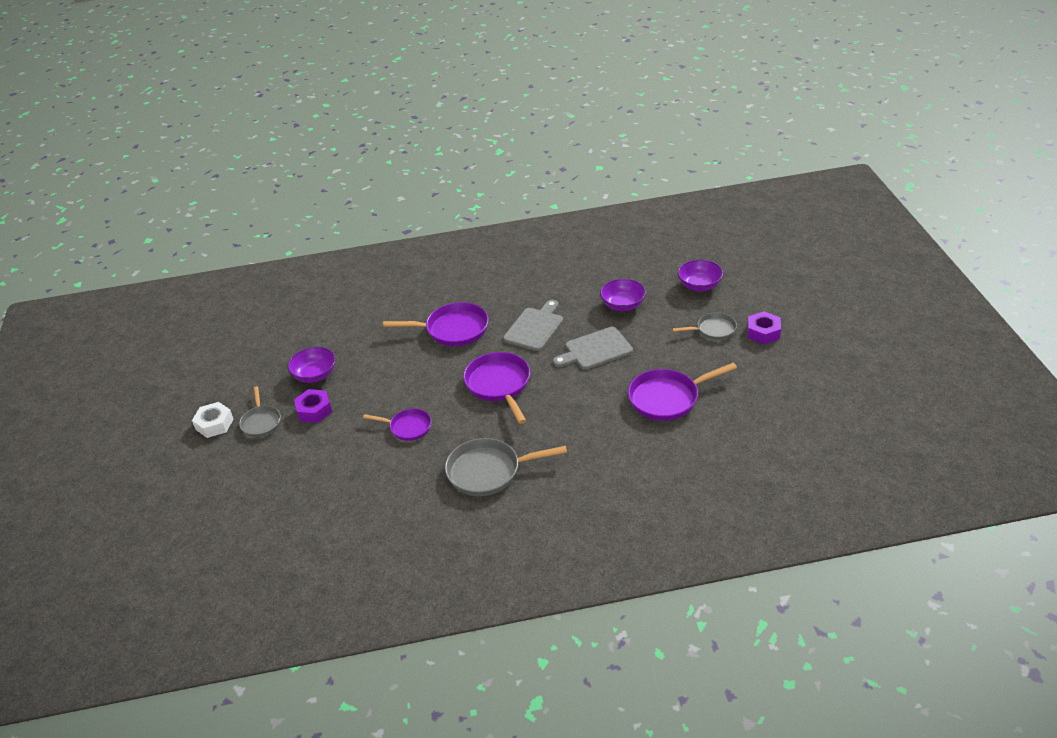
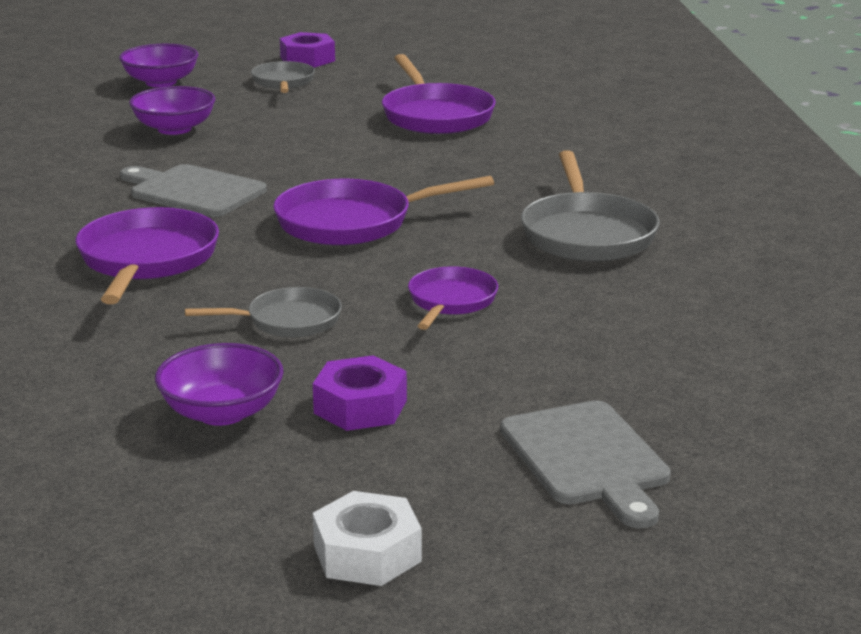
camera: 90 degrees left, 15 degrees down
(261, 422) = (381, 478): grey pan -> grey pan (287, 321)
(595, 350) = (289, 151): grey cutting board -> grey cutting board (587, 458)

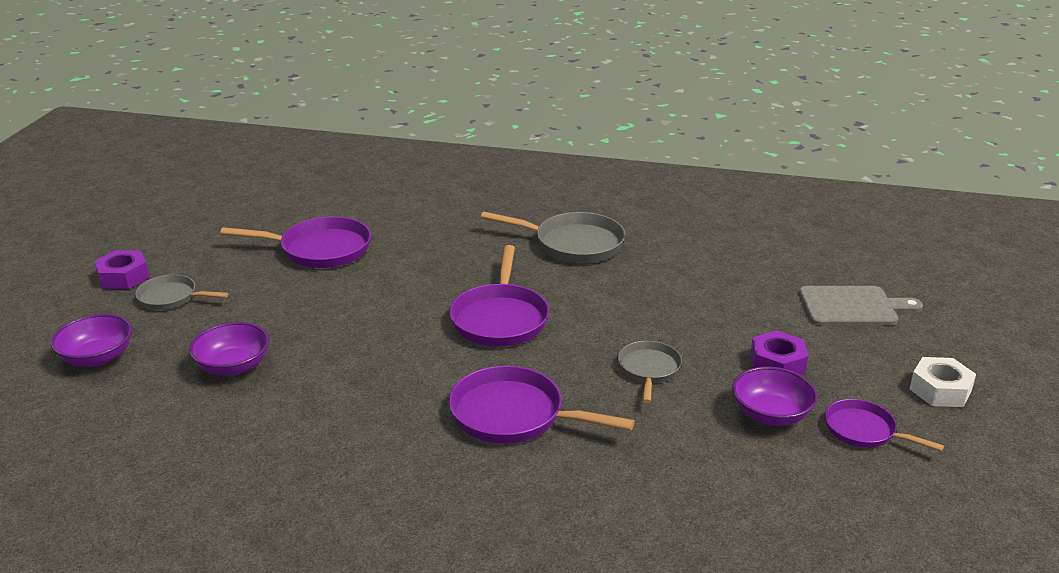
camera: 70 degrees left, 5 degrees up
(193, 191) = (388, 376): grey cutting board -> none
(451, 301) = (648, 307): purple pan -> purple pan (864, 431)

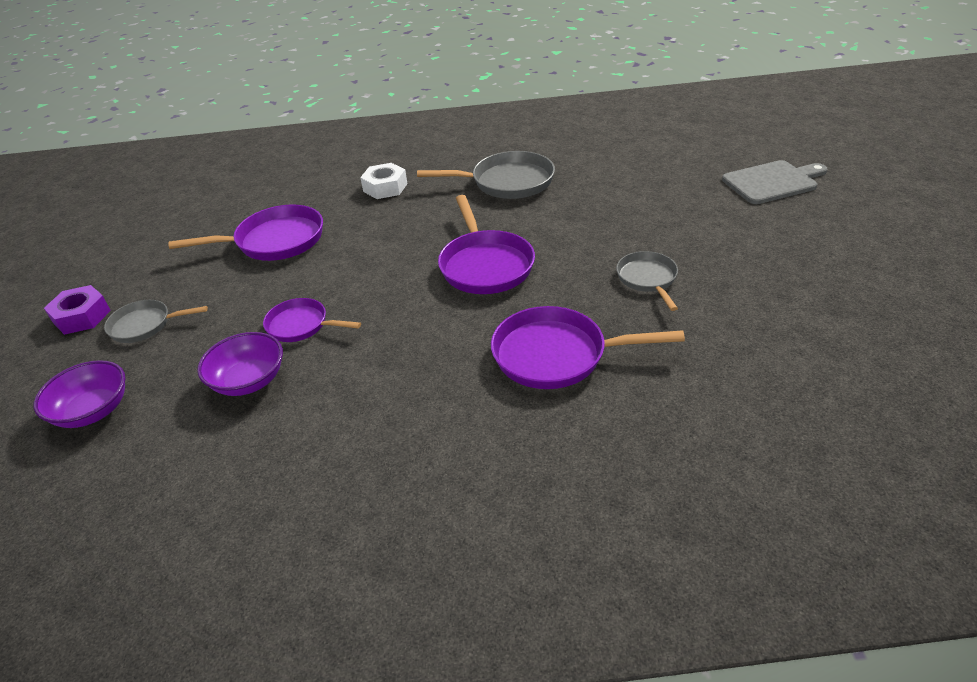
camera: 15 degrees left, 10 degrees up
(771, 414) = (777, 292): purple bowl -> none
(777, 363) = (749, 245): purple nut -> none
(864, 431) = (862, 286): purple pan -> purple pan (301, 325)
(940, 390) = (892, 234): white nut -> white nut (385, 187)

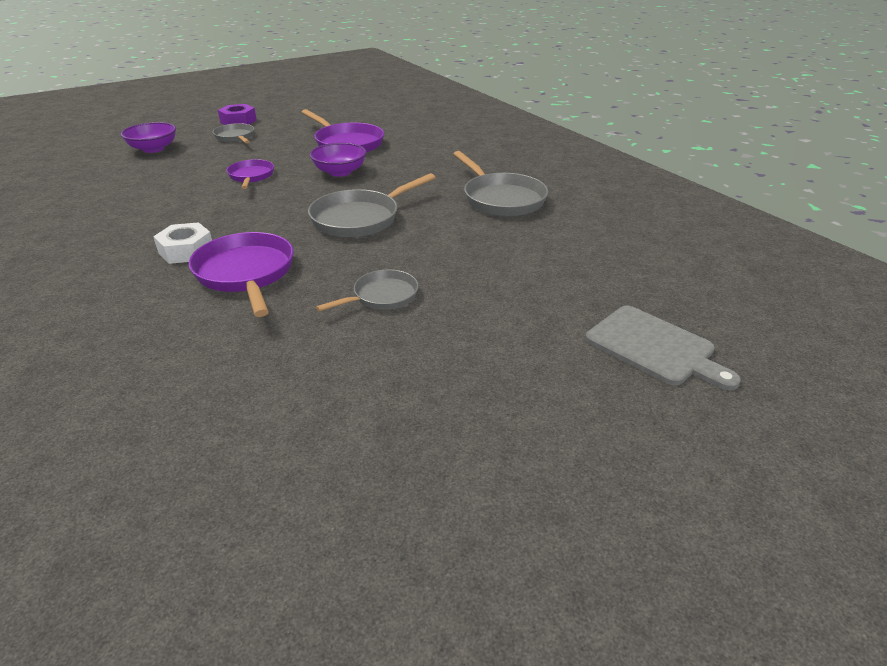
camera: 60 degrees right, 5 degrees down
(249, 380) = (188, 177): purple bowl -> purple bowl (340, 172)
(385, 187) = (448, 157): white nut -> white nut (186, 251)
(485, 265) = (360, 218): purple pan -> grey pan

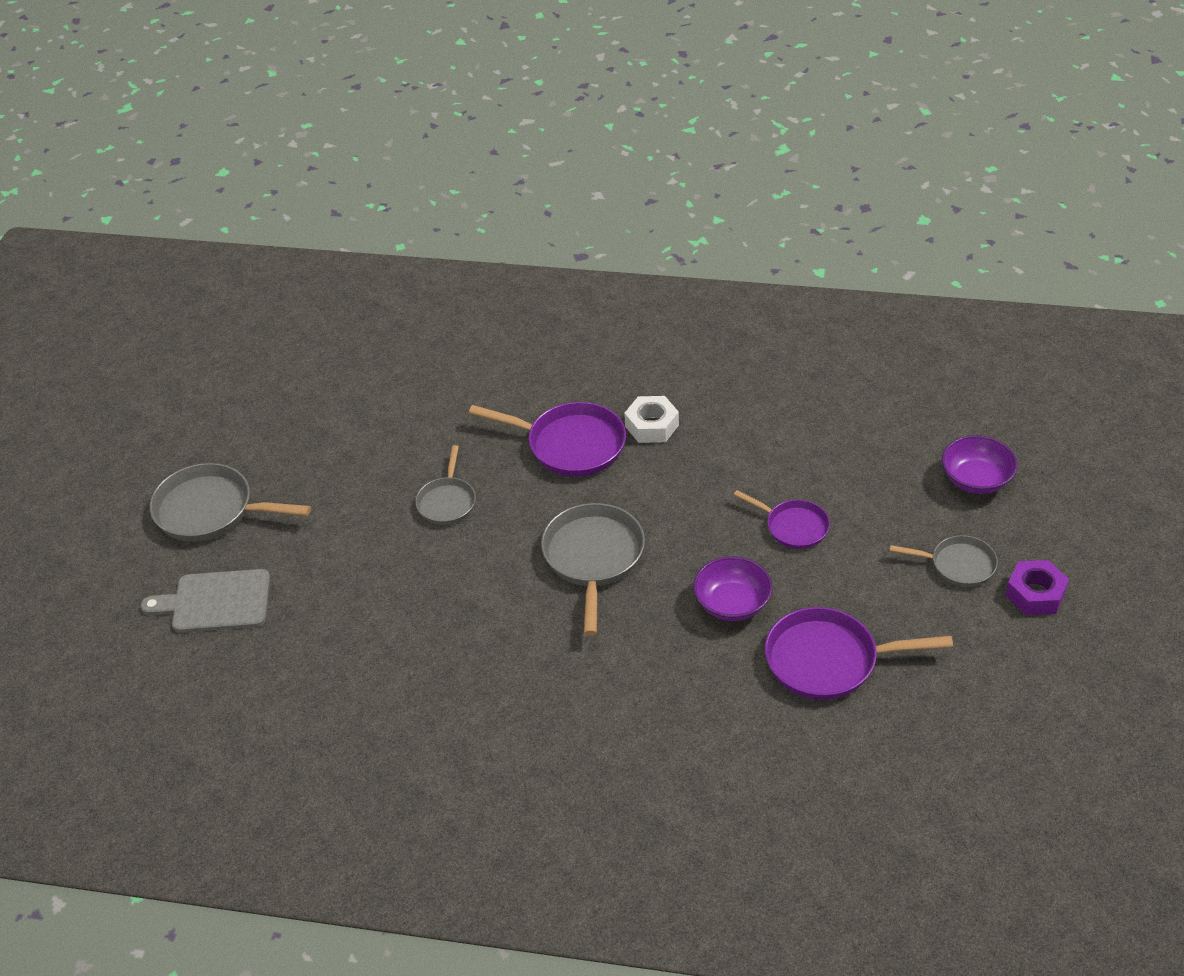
camera: 135 degrees right, 10 degrees up
(501, 199) = (514, 694): grey pan -> grey pan (211, 511)

